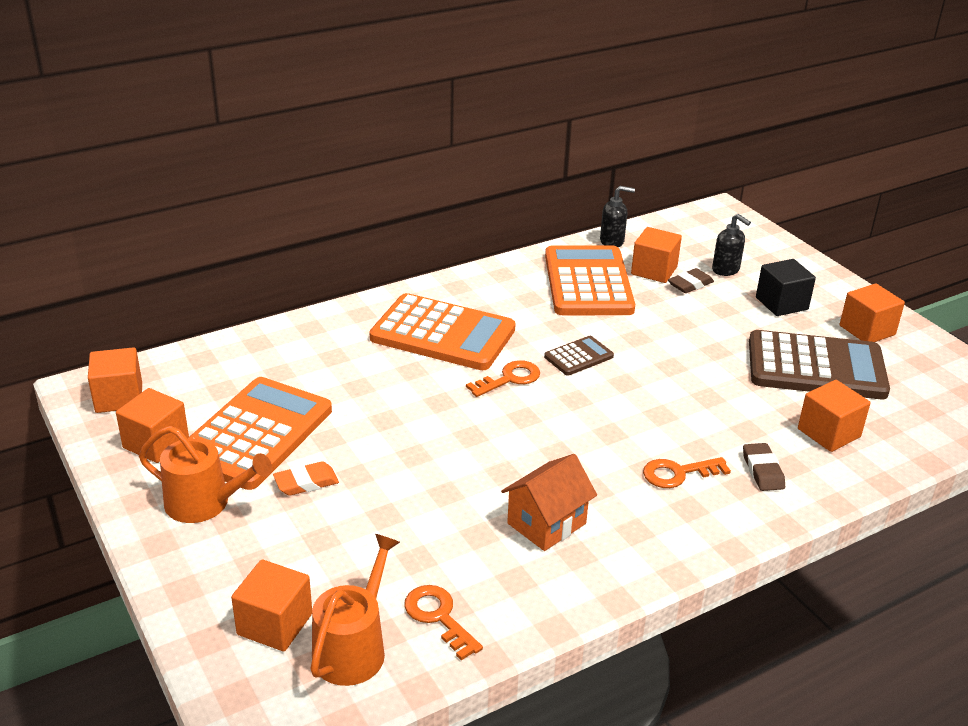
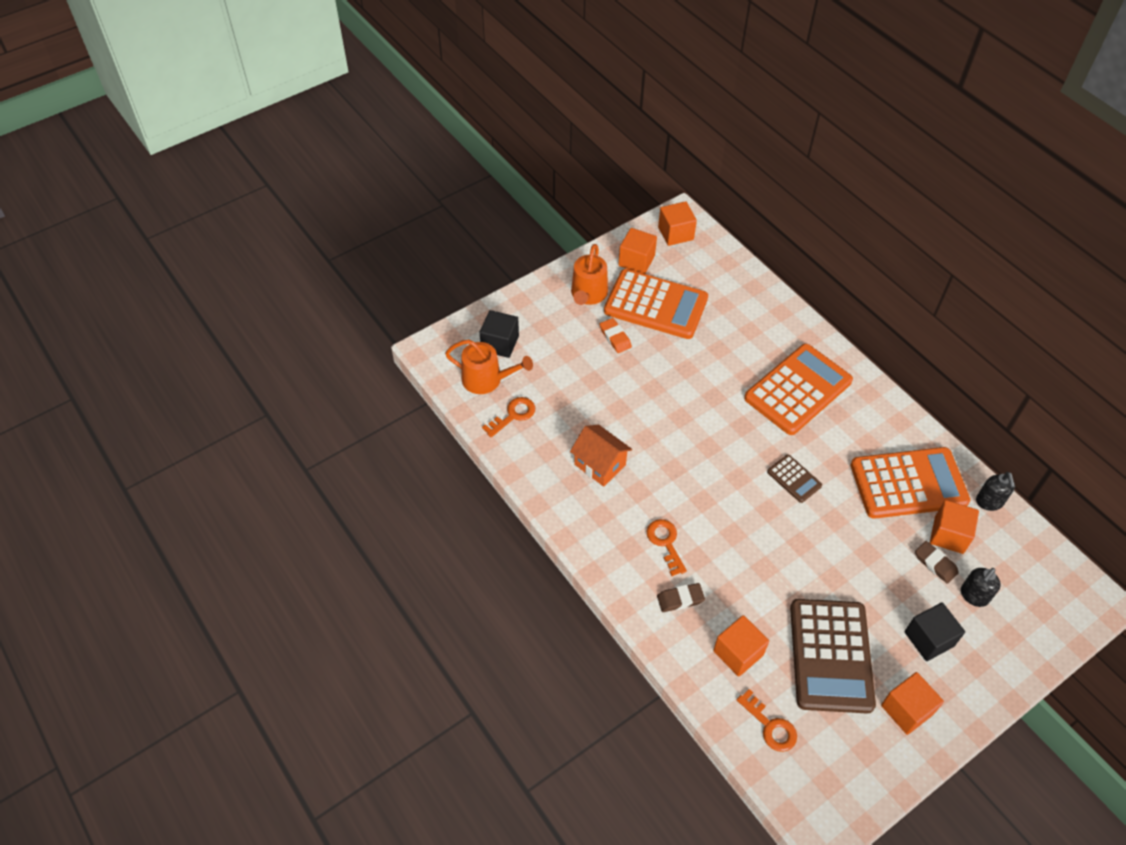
camera: 85 degrees right, 20 degrees up
(275, 624) = (500, 343): orange cube -> black cube
(443, 334) = (798, 390): orange calculator -> orange calculator turned 150 degrees counterclockwise
(509, 378) = (752, 435): orange key -> orange key (770, 726)

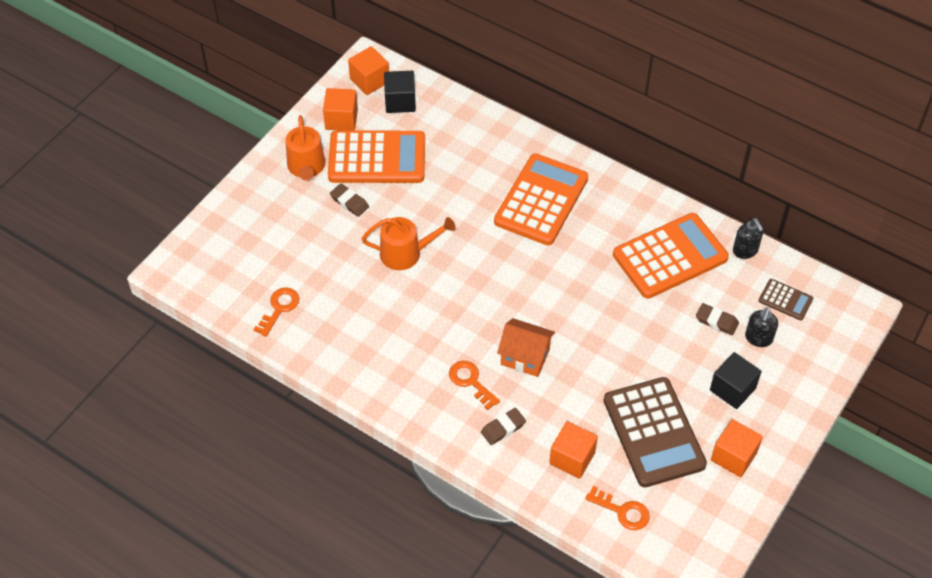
camera: 20 degrees left, 0 degrees up
(486, 379) = (238, 282): orange watering can -> orange watering can (405, 253)
(500, 343) = (237, 242): black cube -> black cube (400, 101)
(600, 464) = (382, 329): orange house -> orange house (525, 357)
(615, 337) = (349, 202): orange eraser -> brown eraser
(794, 479) = (567, 285): brown calculator -> brown calculator (785, 300)
(949, 535) = (720, 292): orange cube -> none

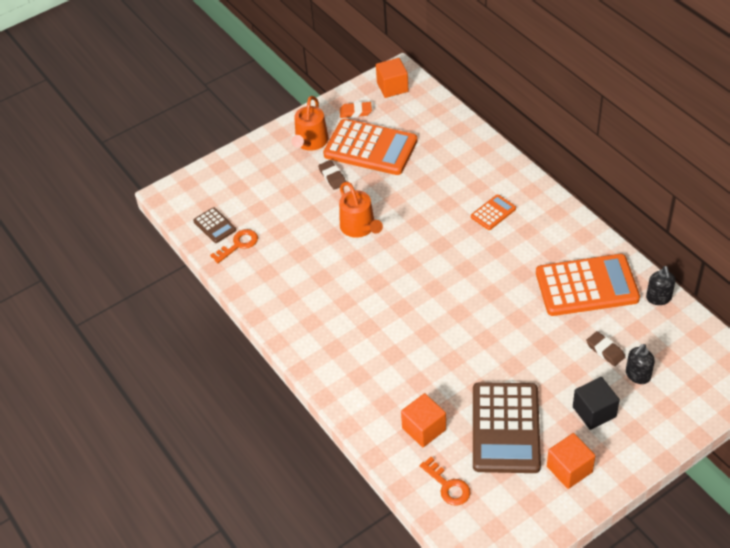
camera: 25 degrees right, 5 degrees down
(341, 119) = (355, 112): orange cube -> orange eraser
(400, 101) = (410, 108): black cube -> none
(405, 253) = (359, 227): orange watering can -> orange watering can turned 45 degrees clockwise
(470, 381) = (366, 342): orange key -> none
(503, 428) = (376, 387): brown eraser -> none
(525, 357) = (421, 335): orange house -> none
(541, 200) = (493, 213): orange calculator -> orange calculator, size x0.46
(785, 300) = (678, 349): brown calculator -> brown calculator (214, 226)

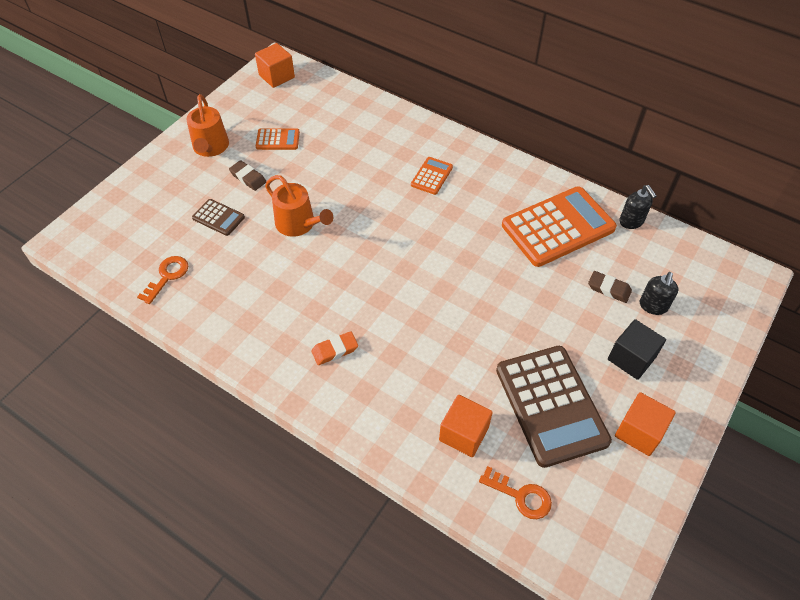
camera: 25 degrees left, 5 degrees up
(214, 226) = (131, 262): brown calculator -> brown calculator (218, 218)
(355, 112) = (248, 107): orange eraser -> orange eraser (335, 350)
(370, 148) = (278, 140): orange calculator -> orange calculator, size x0.46

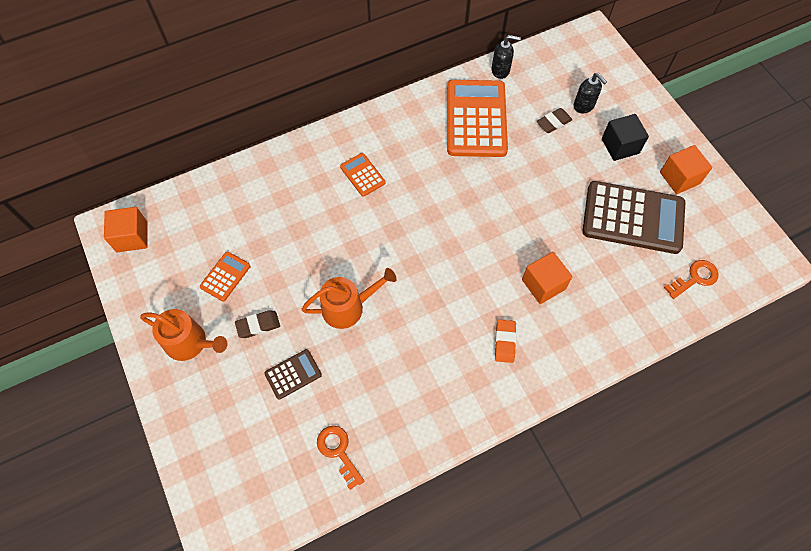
camera: 60 degrees left, 10 degrees up
(464, 434) = (629, 288): orange cube -> orange cube (543, 284)

